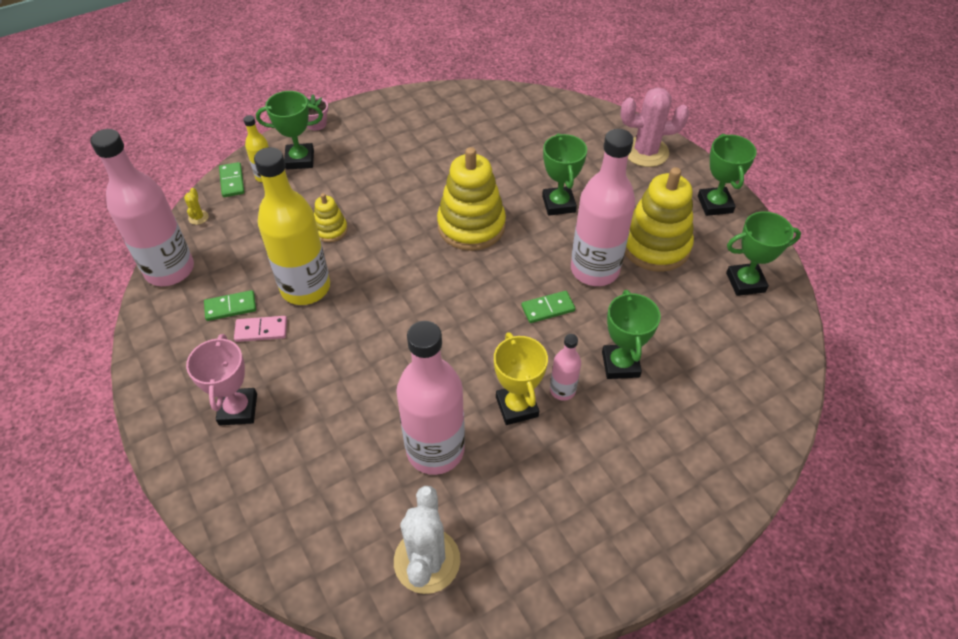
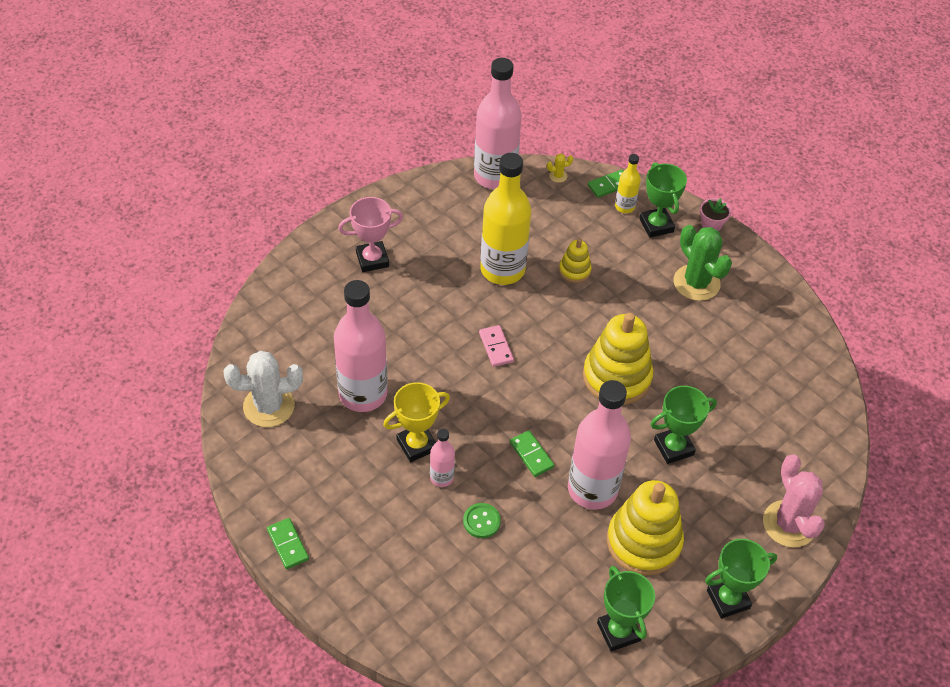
camera: 75 degrees right, 0 degrees up
(230, 307) = (467, 226): green domino -> green domino (288, 544)
(261, 330) = (450, 252): pink domino -> pink domino (496, 347)
(380, 148) = (696, 283): none -> green cactus
(620, 364) = (481, 521): green trophy -> green button

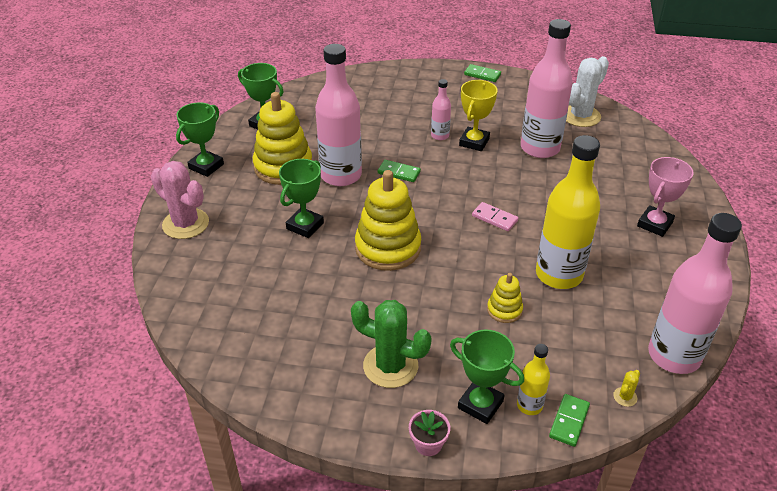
camera: 145 degrees right, 10 degrees down
(481, 521) = (393, 129): green button -> none

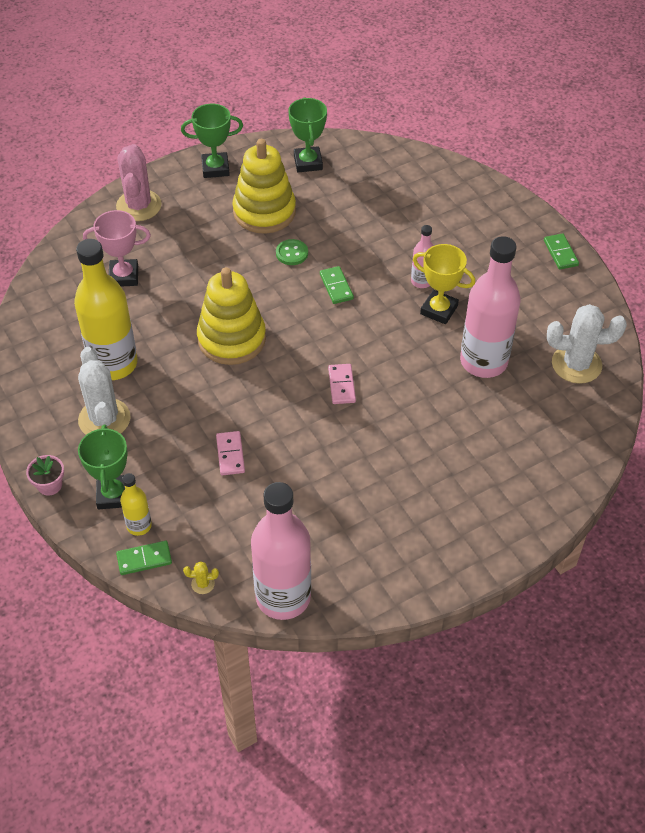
camera: 50 degrees right, 10 degrees up
(305, 226) = (206, 273): green trophy -> none
(341, 175) = (292, 253): pink bottle -> green button
(390, 366) = (104, 419): green cactus -> white cactus
(474, 142) = (439, 310): yellow trophy -> yellow trophy turned 45 degrees clockwise
(504, 310) = (230, 454): yellow stacking toy -> pink domino
(559, 274) = (310, 468): yellow bottle -> yellow bottle (113, 364)
(654, 224) = (456, 505): pink trophy -> pink trophy (124, 276)

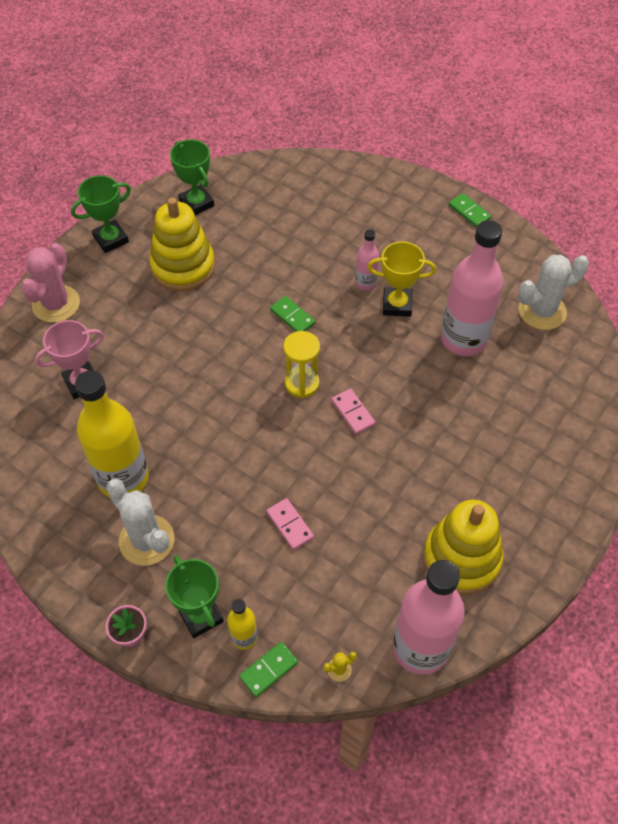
camera: 25 degrees left, 5 degrees up
(139, 206) = (56, 304): pink cactus -> pink cactus turned 45 degrees clockwise
(231, 339) = (224, 406): yellow stacking toy -> yellow stacking toy (461, 558)
(292, 253) = (232, 299): green button -> none
(310, 345) = (302, 383): none -> yellow hourglass

